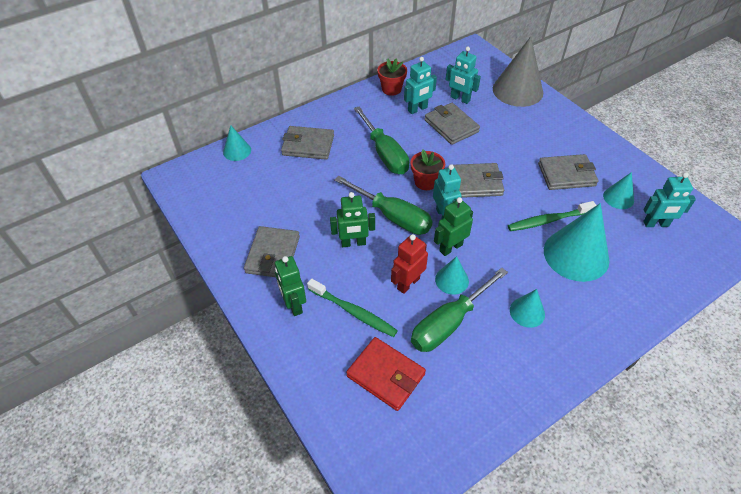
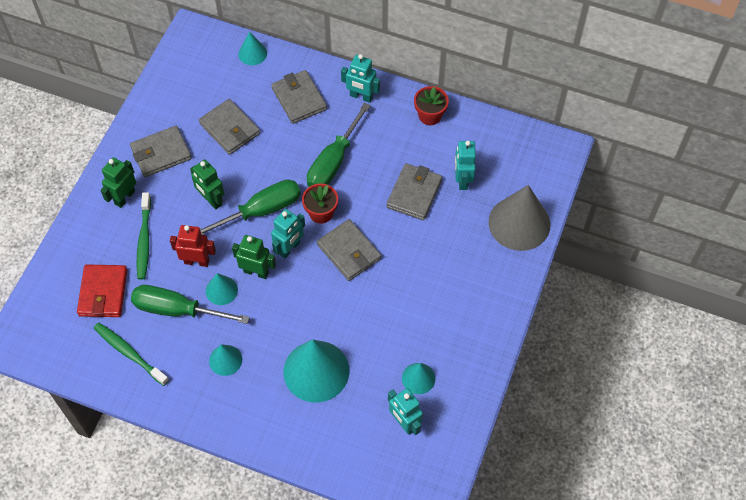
camera: 55 degrees right, 10 degrees up
(392, 216) = (261, 211): green screwdriver -> green screwdriver turned 120 degrees counterclockwise
(417, 109) = (417, 153): turquoise robot -> turquoise robot (361, 96)
(548, 220) = (343, 332): green toothbrush -> green toothbrush (129, 353)
(566, 175) = (418, 321): grey wallet -> grey wallet (230, 129)

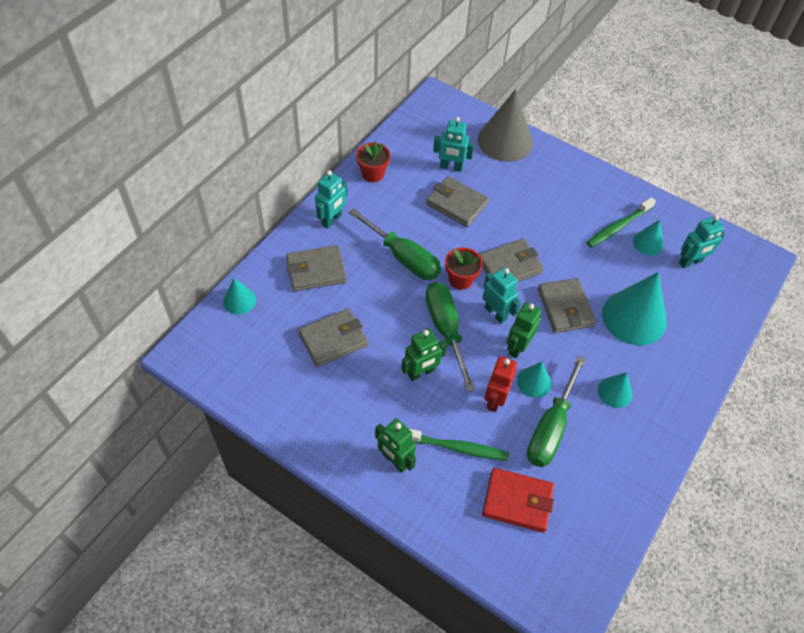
camera: 80 degrees left, 5 degrees down
(129, 353) = (597, 484): green toothbrush -> green toothbrush (618, 227)
(161, 153) = (345, 413): grey wallet -> grey wallet (565, 307)

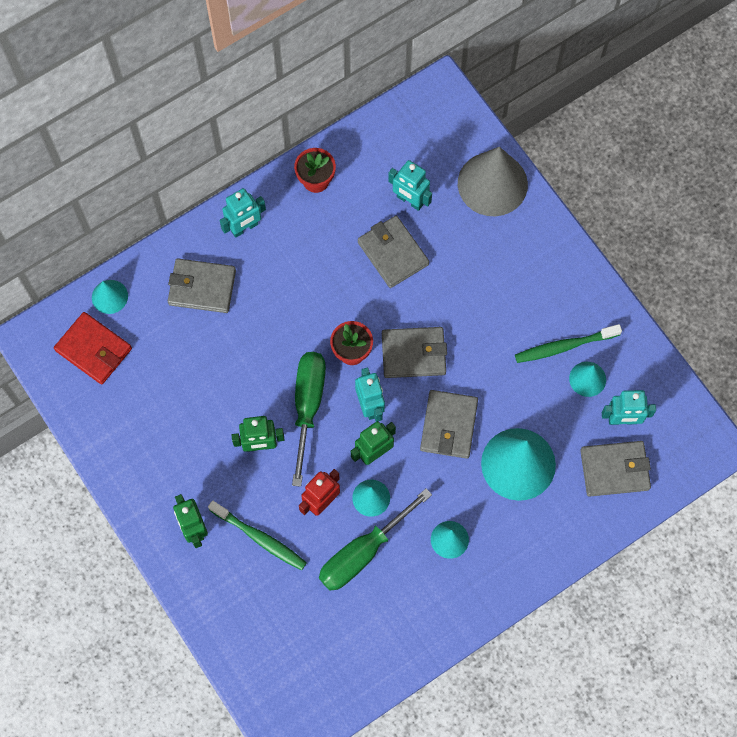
camera: 25 degrees right, 15 degrees up
(333, 339) = (187, 376): grey wallet -> grey wallet (614, 469)
(403, 257) = (302, 303): green screwdriver -> none
(517, 501) = (292, 613): red wallet -> red wallet (94, 349)

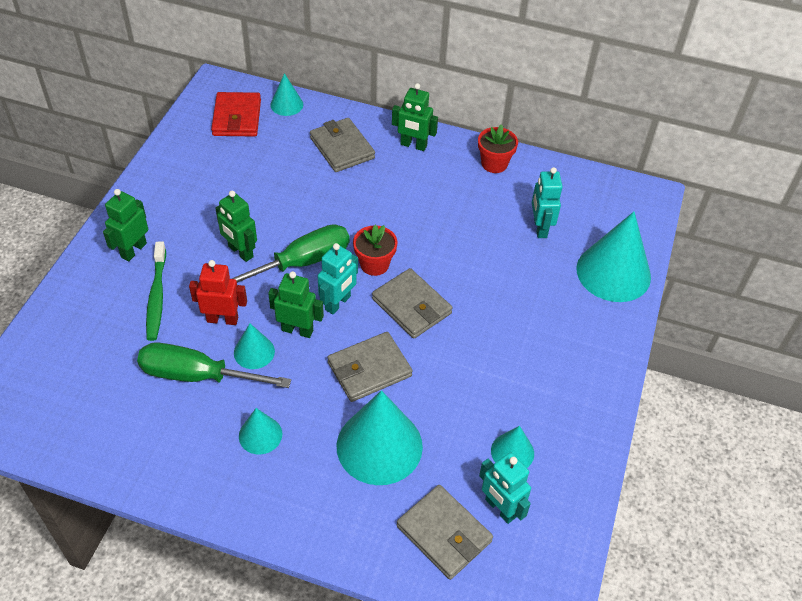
camera: 50 degrees right, 20 degrees down
(244, 228) = (413, 145): turquoise robot -> green robot
(393, 253) = (484, 242): grey wallet -> none
(492, 184) = (613, 272): grey cone -> turquoise cone
(564, 346) = (525, 414): green toothbrush -> none

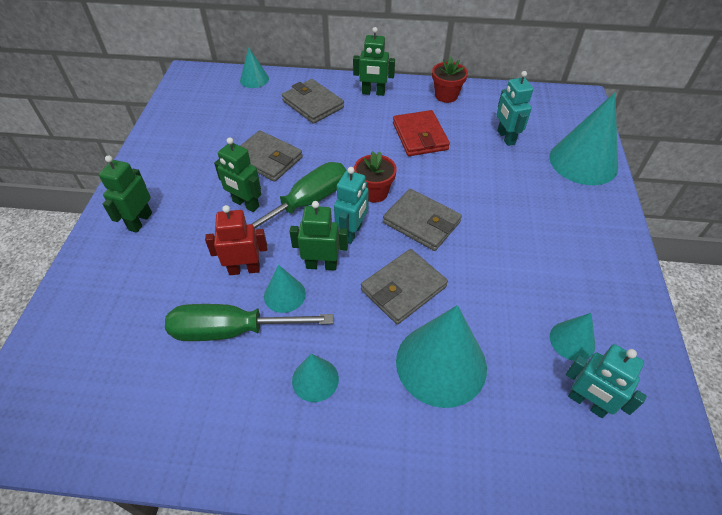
camera: 10 degrees left, 0 degrees up
(157, 296) = (172, 260): green toothbrush -> none
(237, 118) = (213, 96): red wallet -> red wallet (420, 136)
(444, 534) = (543, 445): grey wallet -> grey wallet (267, 159)

